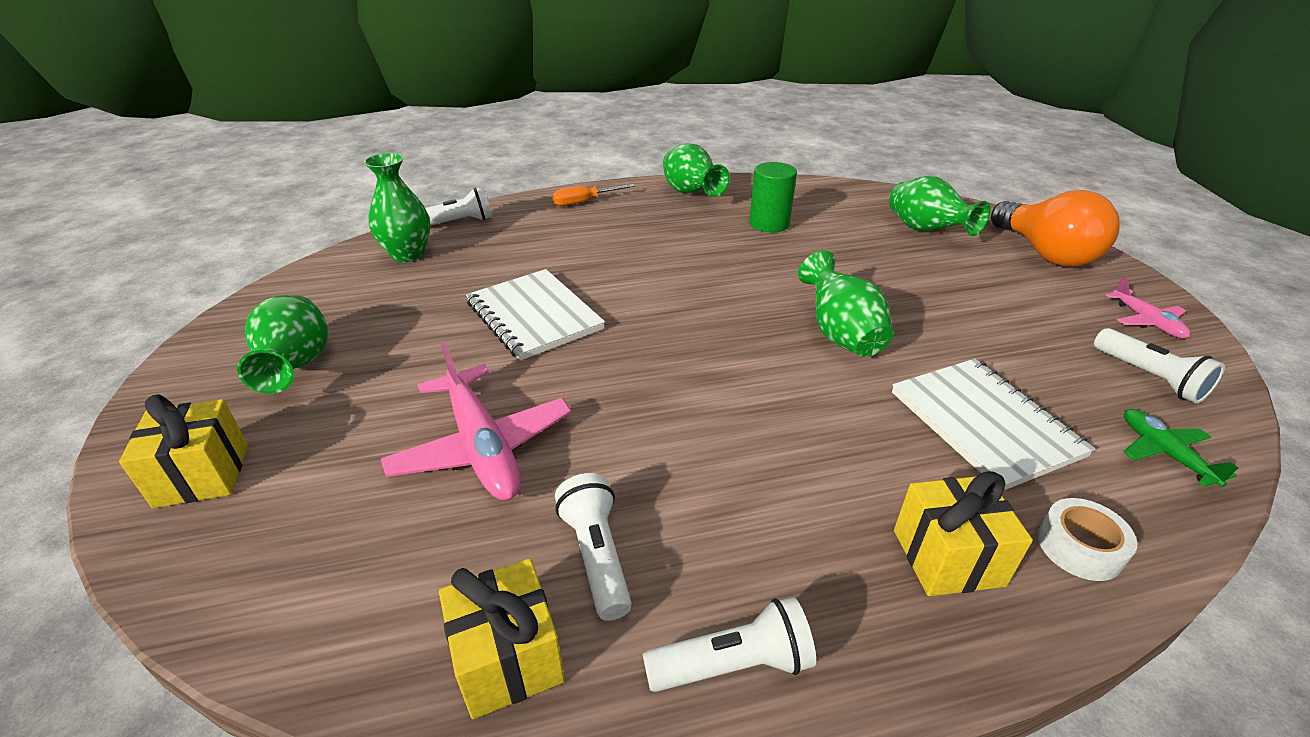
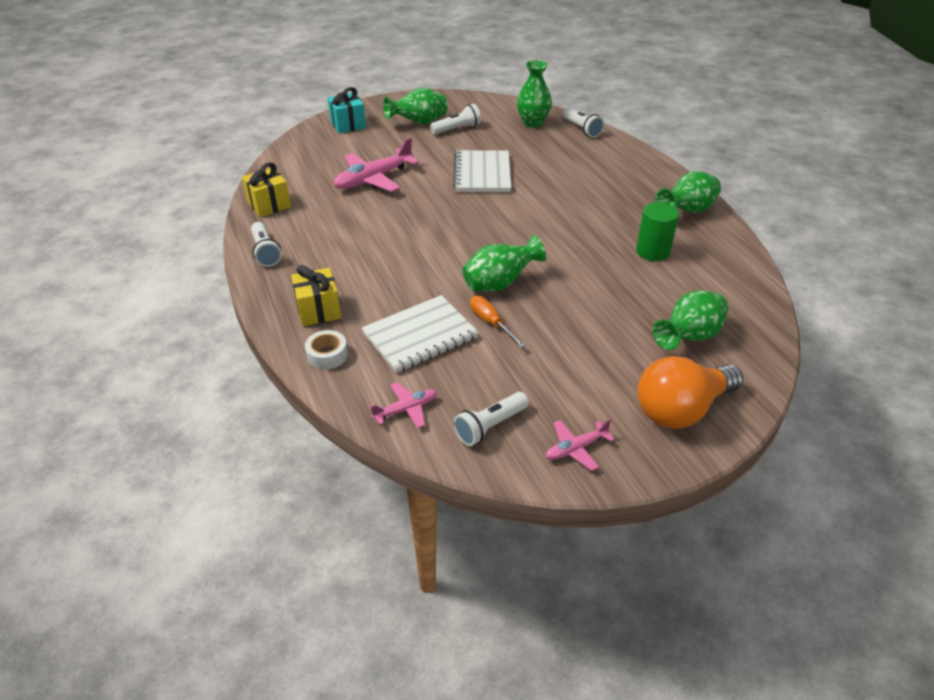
camera: 80 degrees right, 5 degrees up
(202, 475) = (348, 125): yellow gift -> turquoise gift
(534, 316) = (482, 173): white notebook -> white notebook turned 45 degrees counterclockwise
(584, 202) = (640, 168): orange screwdriver -> orange screwdriver (491, 323)
(596, 555) = (314, 216): white flashlight -> white flashlight (457, 129)
(1164, 453) = (406, 409): green plane -> pink plane

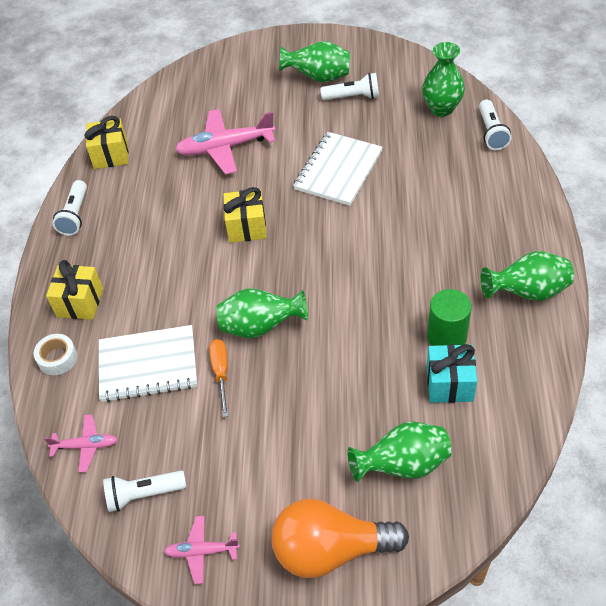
camera: 30 degrees right, 10 degrees up
(348, 125) = (245, 62): turquoise gift -> turquoise gift (449, 384)
(434, 224) = (247, 227): none -> yellow gift

